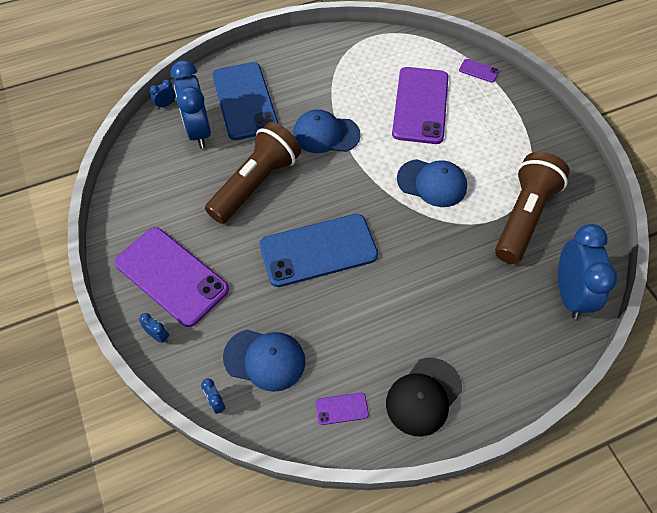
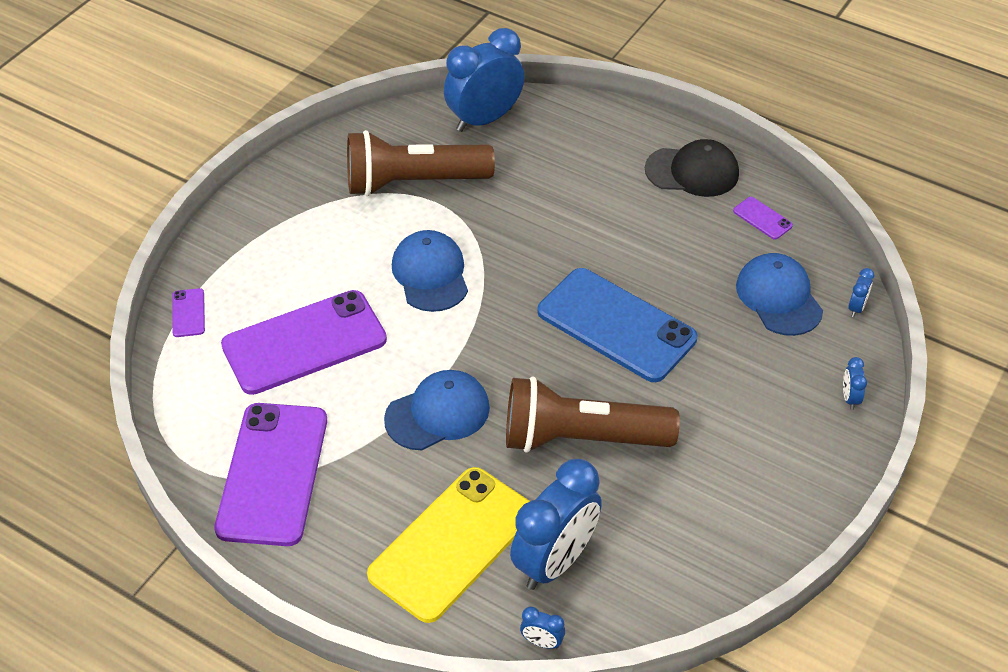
camera: 125 degrees left, 10 degrees down
(171, 276) = (778, 436): purple phone -> purple phone (272, 473)
(245, 101) = (452, 543): blue phone -> yellow phone
(326, 134) = (438, 413): blue cap -> blue cap turned 90 degrees counterclockwise

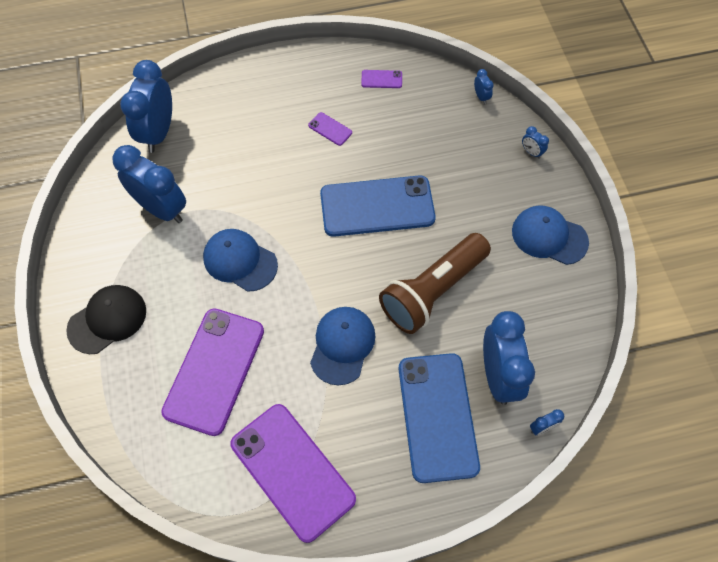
camera: 45 degrees left, 15 degrees up
(188, 313) = (116, 416): purple phone -> purple phone (330, 129)
(413, 182) = (161, 209): brown flashlight -> blue clock
(452, 543) = (437, 416): yellow phone -> blue phone
(692, 172) = (315, 78): black cap -> black cap (107, 320)
(779, 297) = (439, 121): blue cap -> blue cap (549, 236)

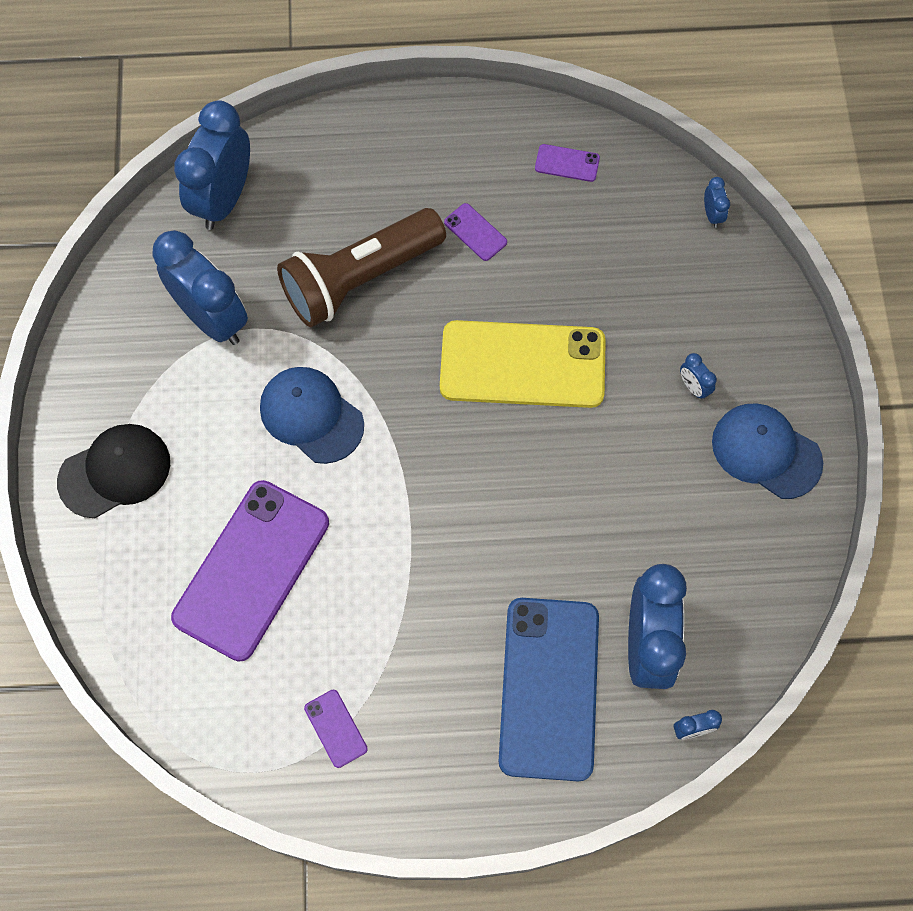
camera: 10 degrees right, 5 degrees up
(292, 471) = (335, 728): purple phone -> purple phone, size x0.40
(342, 345) = (435, 564): blue cap -> none
(377, 206) = (522, 364): blue phone -> yellow phone
(433, 291) = (578, 506): brown flashlight -> brown flashlight (360, 278)
(531, 152) = (769, 316): blue clock -> blue clock (693, 387)

